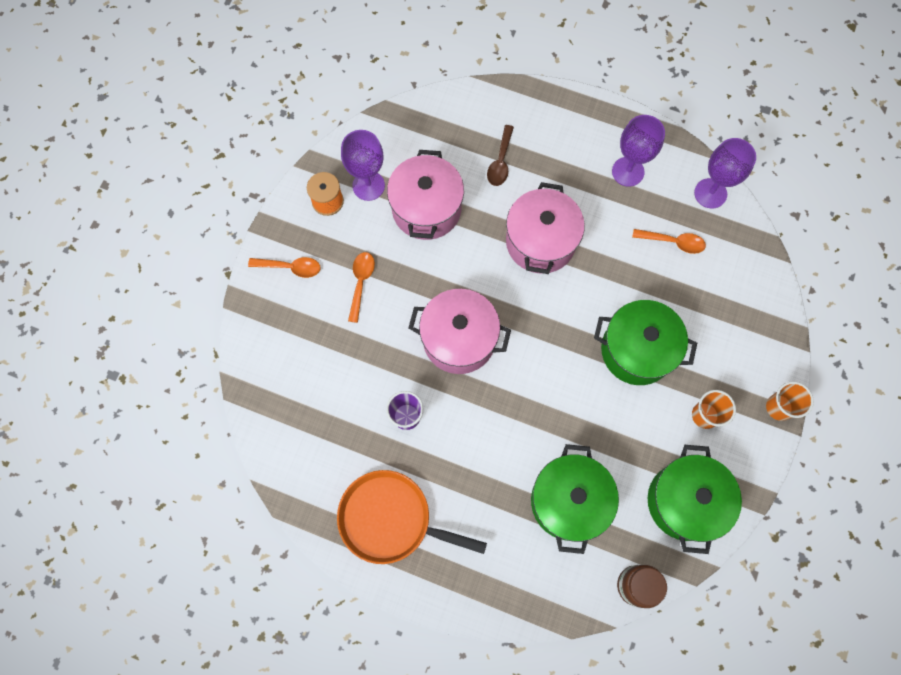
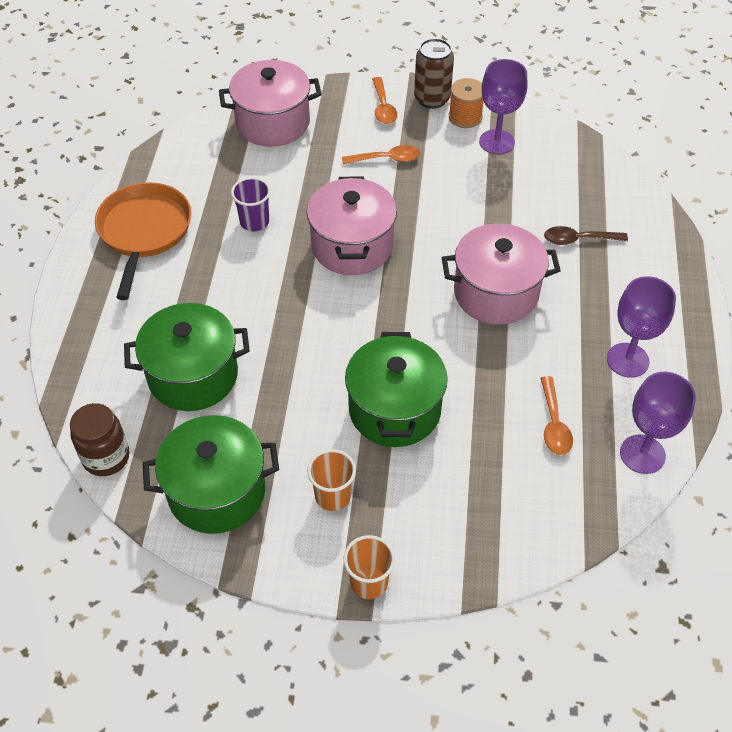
camera: 75 degrees right, 20 degrees down
(293, 222) = (432, 99): none -> brown can
(426, 209) = (491, 191): pink pot -> pink pot (273, 123)

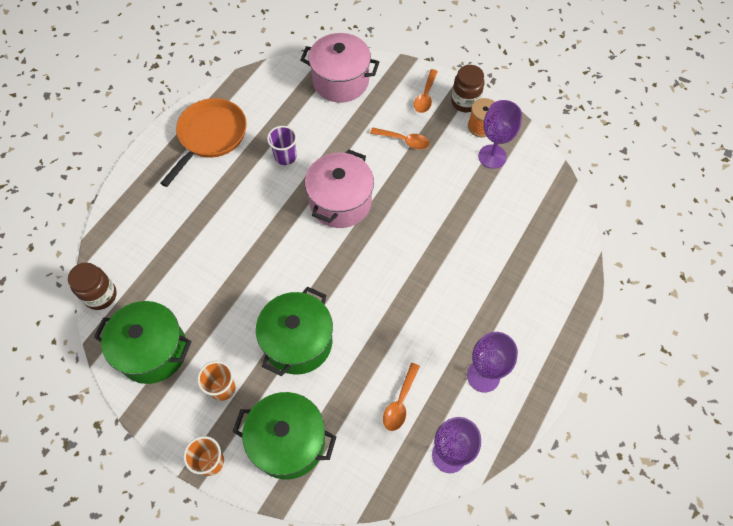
camera: 25 degrees right, 10 degrees up
(193, 375) = (183, 259): green pot -> green pot (288, 442)
(432, 99) = (465, 102): brown can -> brown jar
(496, 293) = (419, 281): pink pot -> none
(578, 239) = (505, 262): brown spoon -> none

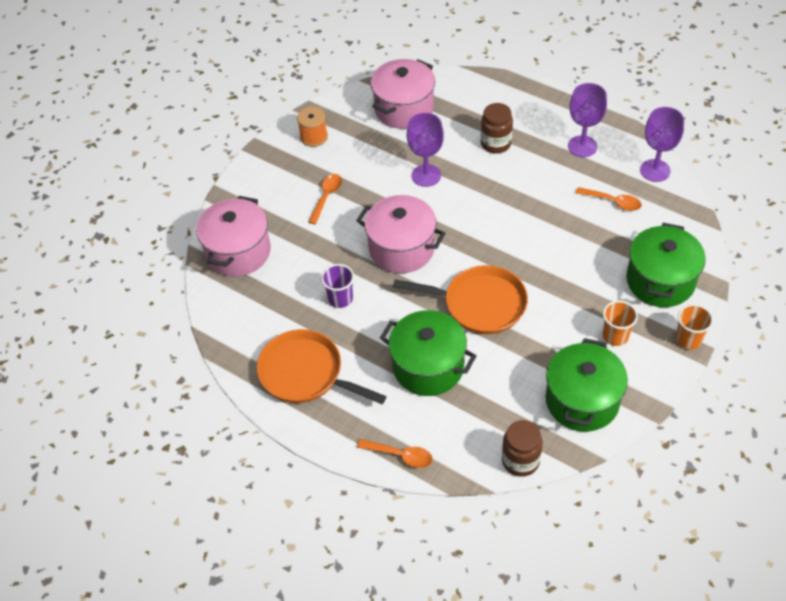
camera: 85 degrees left, 10 degrees down
(271, 267) = (479, 304): none -> orange pan
(298, 342) = (561, 278): green pot -> green pot (428, 367)
(425, 96) = (269, 179): orange spoon -> orange spoon (400, 455)
(465, 102) = (281, 148): brown jar -> brown jar (496, 143)
(492, 156) = (351, 130): purple goblet -> purple goblet (426, 175)
(527, 201) = (404, 109): none -> pink pot

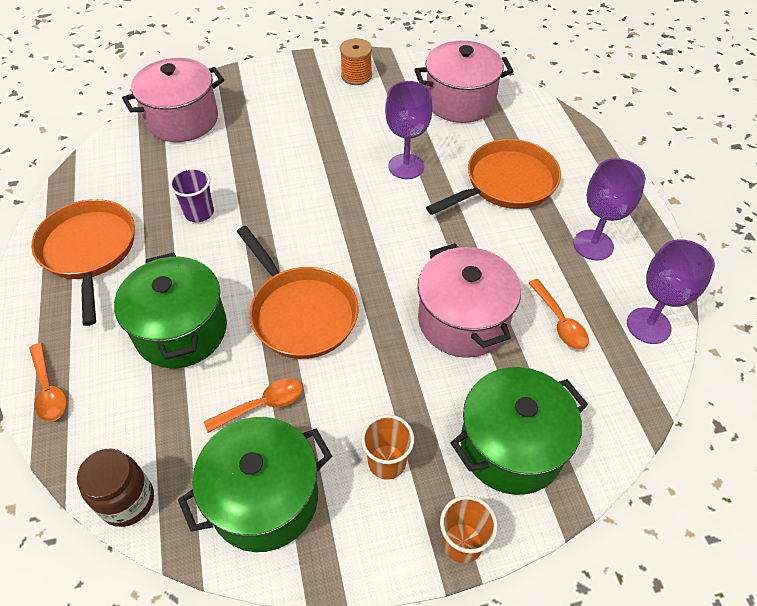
camera: 40 degrees right, 0 degrees up
(326, 197) = (302, 126): orange spoon -> orange spoon (262, 405)
(401, 248) = (303, 210): pink pot -> pink pot (463, 320)
(496, 143) = (506, 183): brown jar -> orange pan

